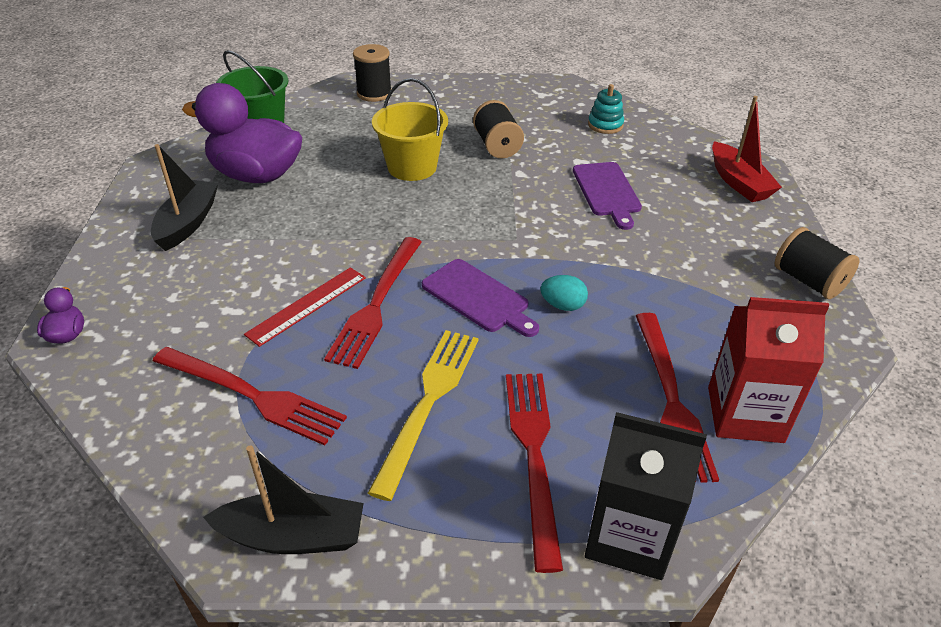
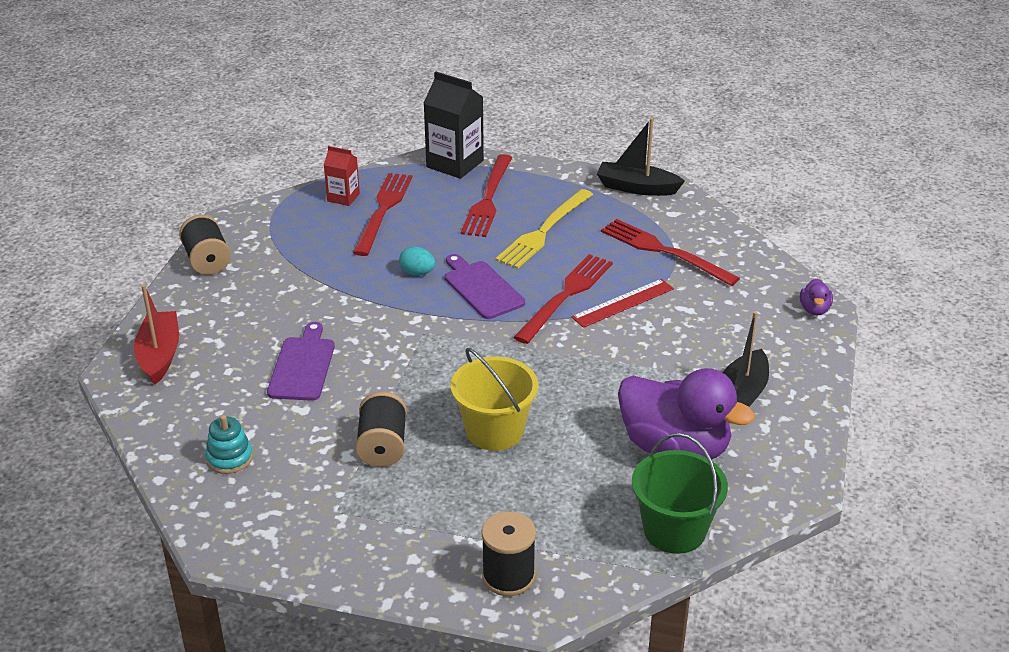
camera: 165 degrees left, 5 degrees down
(745, 414) = (343, 197): red carton -> red carton, size x0.57

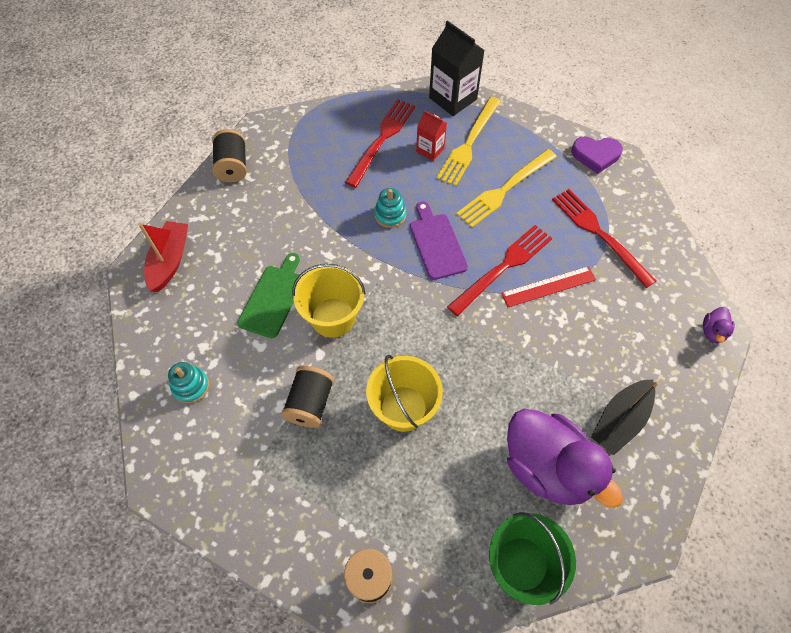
camera: 15 degrees right, 25 degrees up
(302, 366) = (273, 298): purple cutting board -> green cutting board
(343, 197) = (355, 118): red carton -> red carton (430, 150)
(382, 370) = (333, 317): none -> yellow bucket
(417, 273) = (390, 215): turquoise egg -> turquoise stacking toy
(488, 199) = (469, 144): red fork -> yellow fork
(637, 188) = (595, 155): black boat -> purple heart

